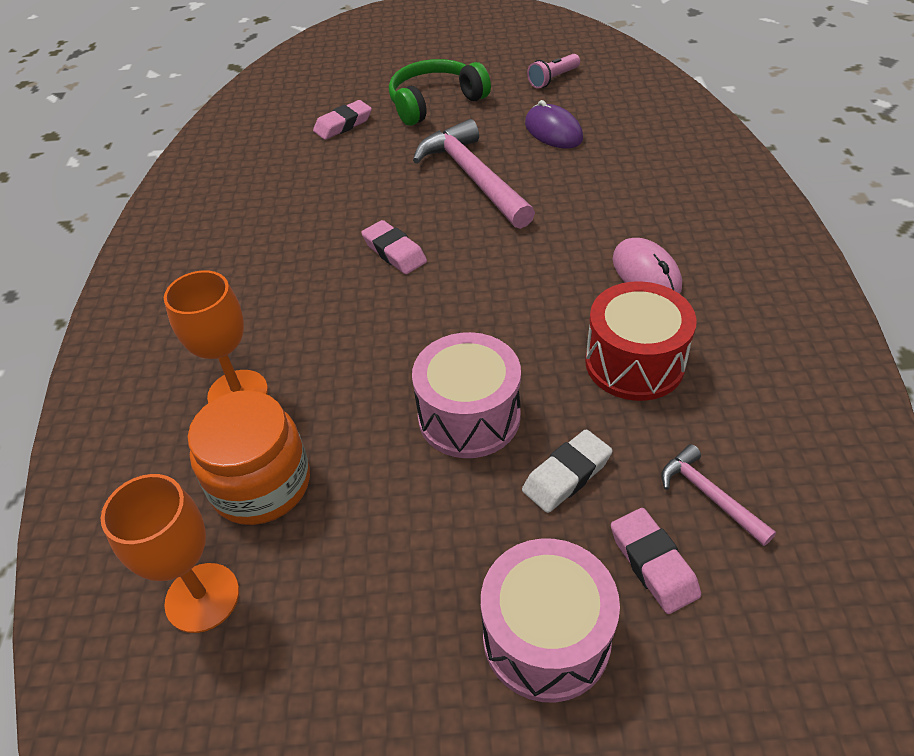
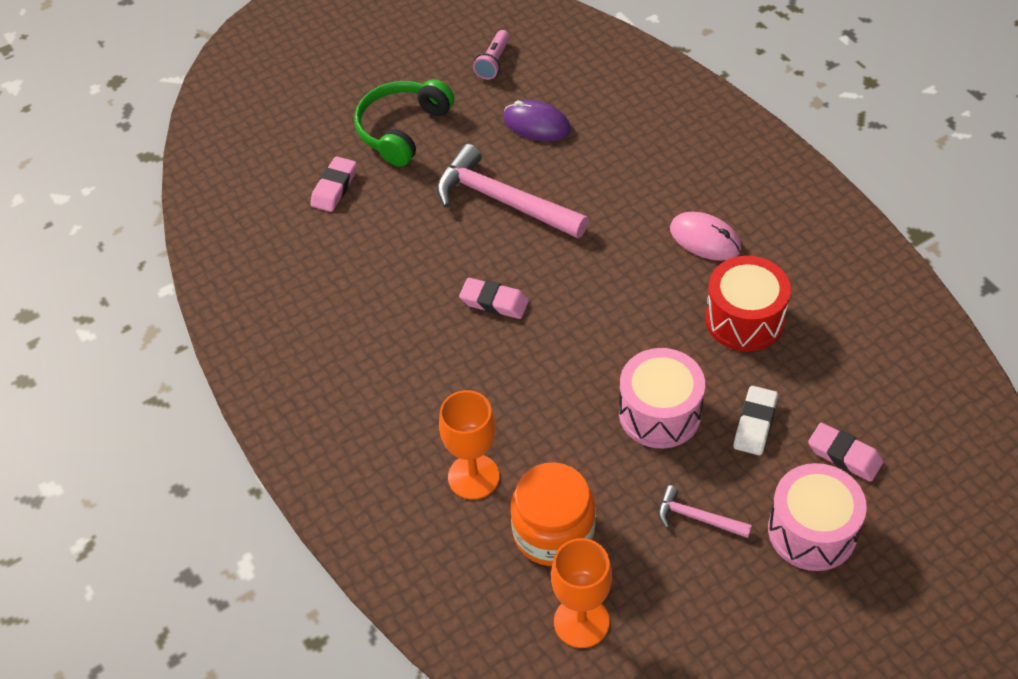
camera: 30 degrees left, 5 degrees up
(709, 495) = (850, 394): pink hammer -> pink hammer (697, 517)

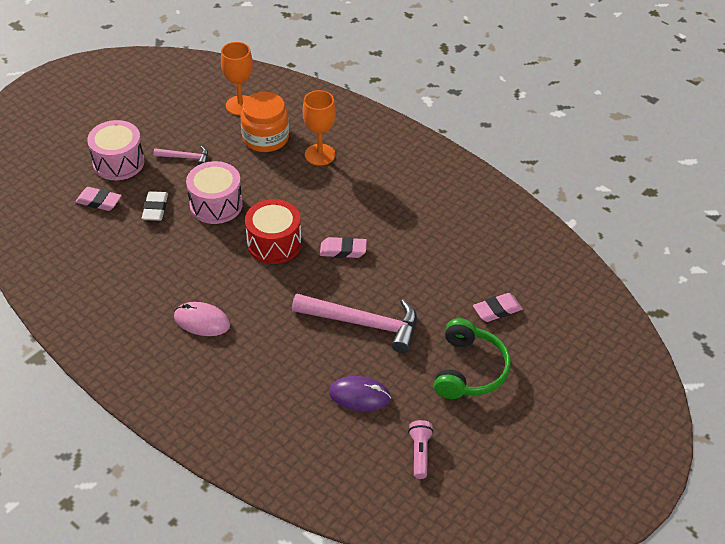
camera: 160 degrees right, 5 degrees down
(334, 188) = (497, 310): pink eraser -> pink eraser turned 60 degrees clockwise
(744, 319) = (167, 269): red drum -> red drum (274, 243)

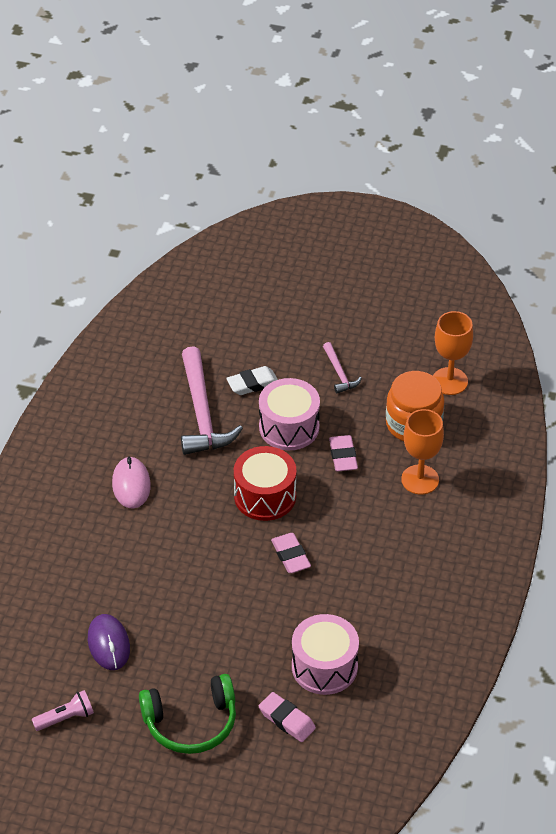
camera: 65 degrees right, 0 degrees up
(99, 202) = (235, 338): pink eraser -> pink eraser (343, 456)
(118, 162) = (297, 326): pink drum -> pink drum (324, 667)
(363, 324) = (201, 612): pink hammer -> pink hammer (202, 413)

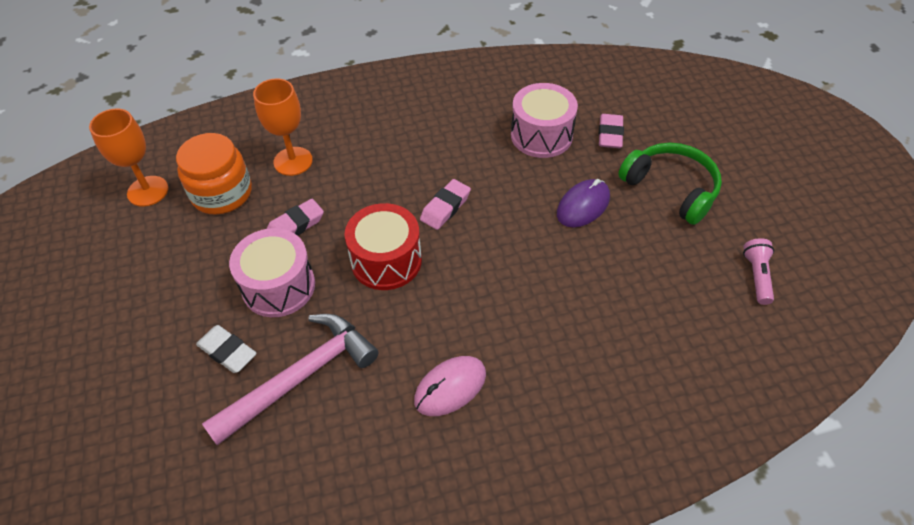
camera: 120 degrees left, 5 degrees up
(66, 718) = (757, 276): pink flashlight -> pink flashlight turned 60 degrees clockwise
(108, 644) = (655, 289): purple mouse -> purple mouse (583, 206)
(339, 373) = (174, 281): pink hammer -> none

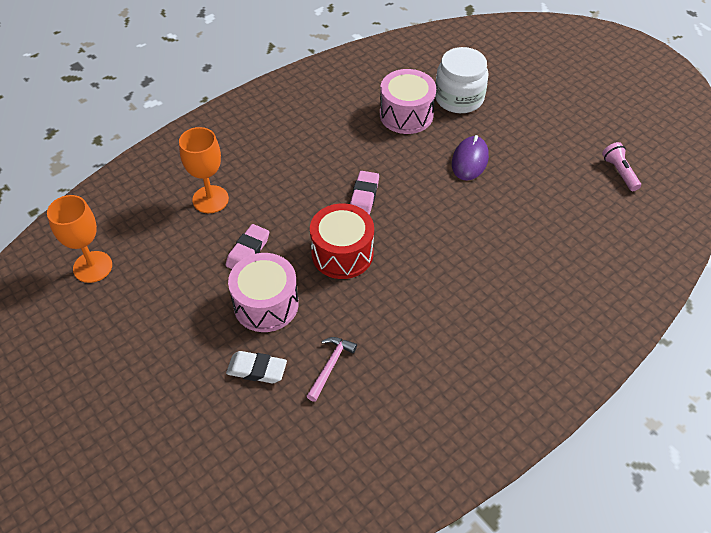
camera: 25 degrees left, 0 degrees up
(222, 193) = (164, 246): orange jar -> none
(301, 377) = (330, 366): pink hammer -> pink hammer, size x0.49
(450, 387) = (450, 329): pink mouse -> none
(610, 134) = (459, 98): pink eraser -> white jar
(671, 188) = (527, 126): green headphones -> none

